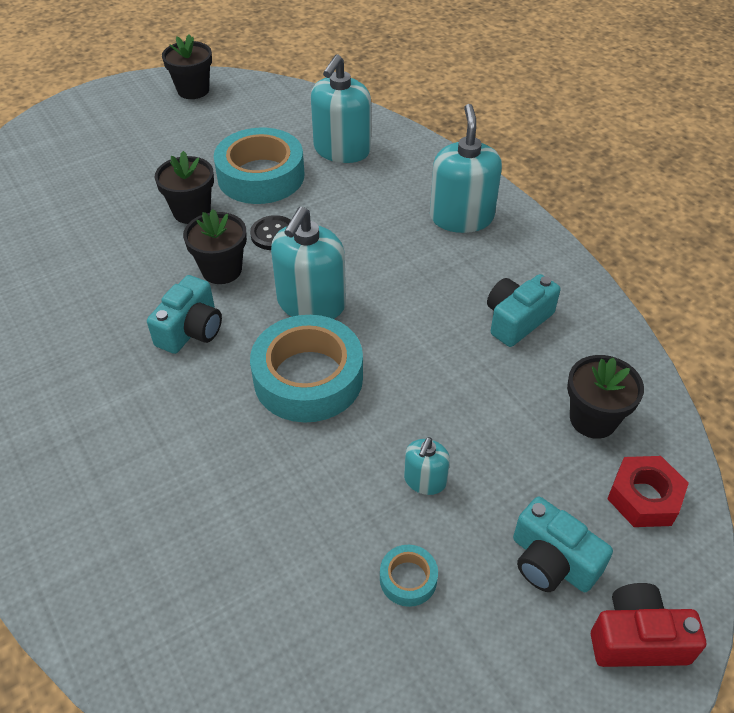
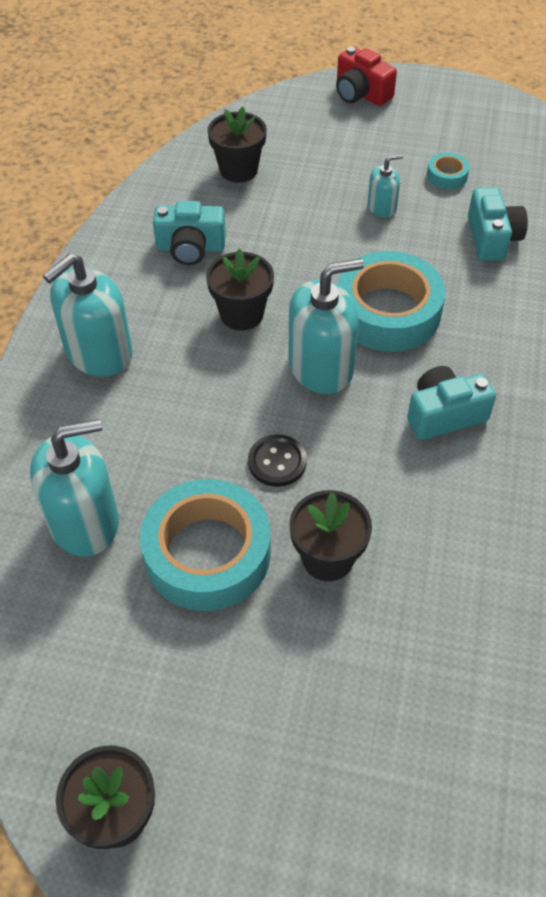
camera: 135 degrees left, 5 degrees up
(222, 270) = (364, 457): black flower pot -> black flower pot (241, 314)
(551, 561) = (360, 136): turquoise camera -> turquoise camera (492, 238)
(644, 497) = (271, 127): red nut -> none

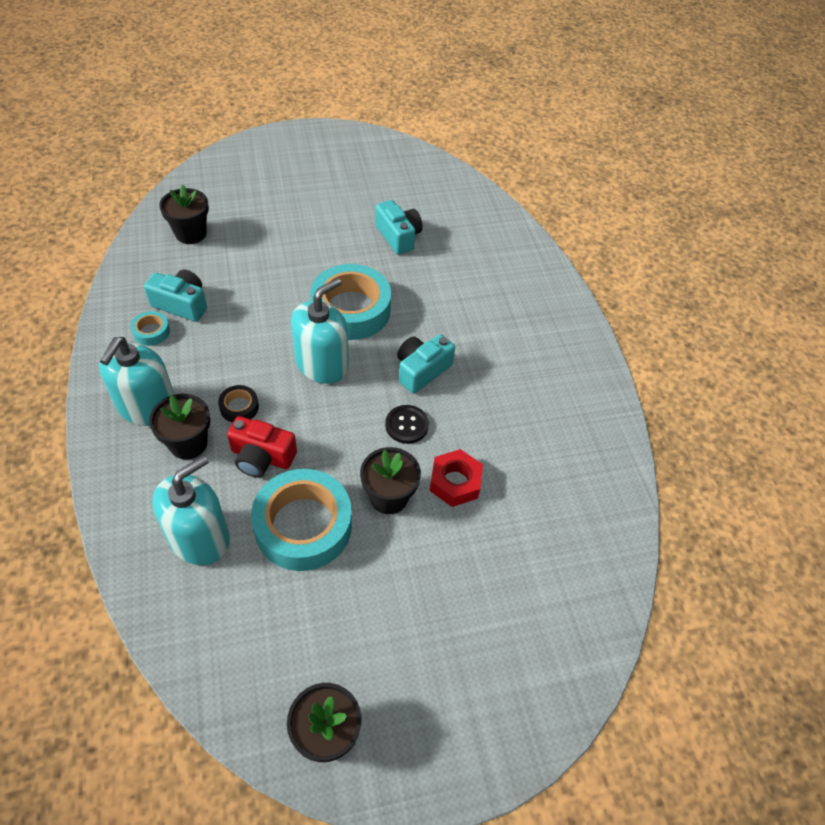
camera: 30 degrees left, 0 degrees up
(190, 248) = (182, 304): turquoise camera -> turquoise camera turned 135 degrees counterclockwise
(199, 387) = (239, 407): none -> black tape
(241, 314) = (245, 343): black flower pot -> black flower pot (188, 443)
(277, 462) = (322, 442): black button -> black button (407, 425)
(361, 93) = (257, 152): red camera -> red camera (261, 457)
(382, 207) = (312, 234): turquoise soap dispenser -> none
(422, 571) = (455, 482): none -> red nut
(447, 176) = (347, 199): turquoise tape -> turquoise tape (151, 332)

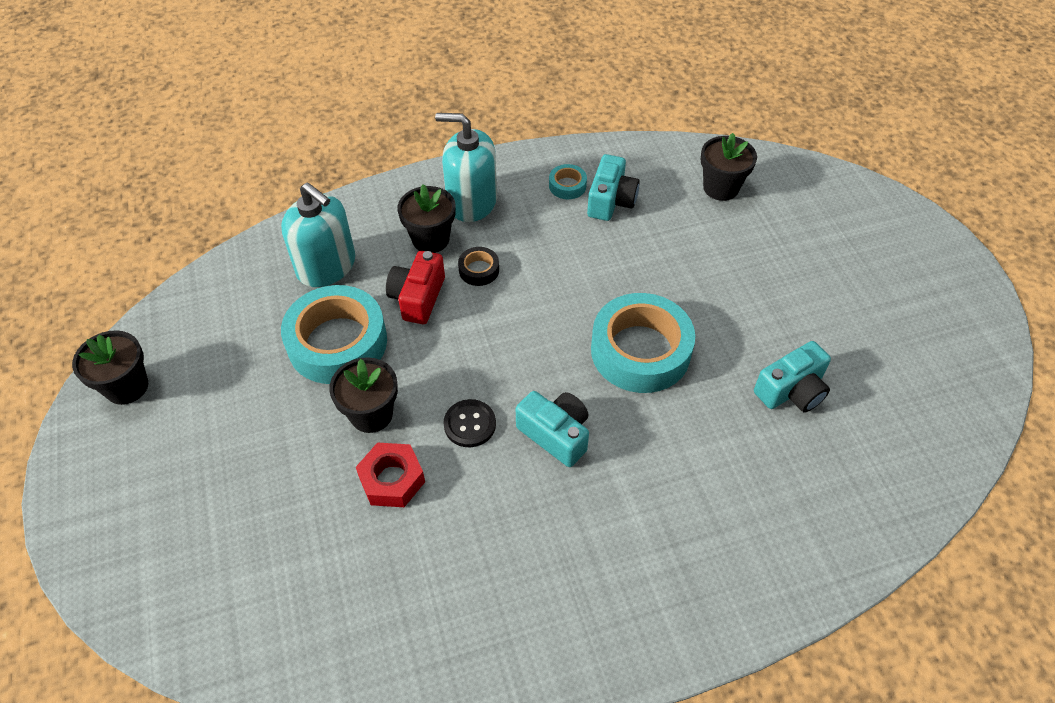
camera: 90 degrees right, 0 degrees up
(322, 364) = (548, 332): turquoise soap dispenser -> none

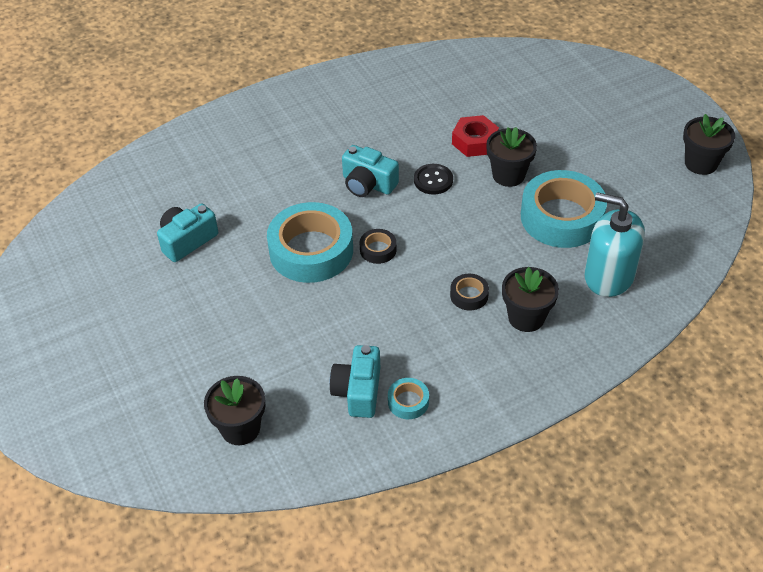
camera: 170 degrees right, 5 degrees down
(417, 297) = (513, 262): red camera -> none
(472, 202) = (502, 365): turquoise soap dispenser -> none
(562, 338) = (378, 250): none -> black tape

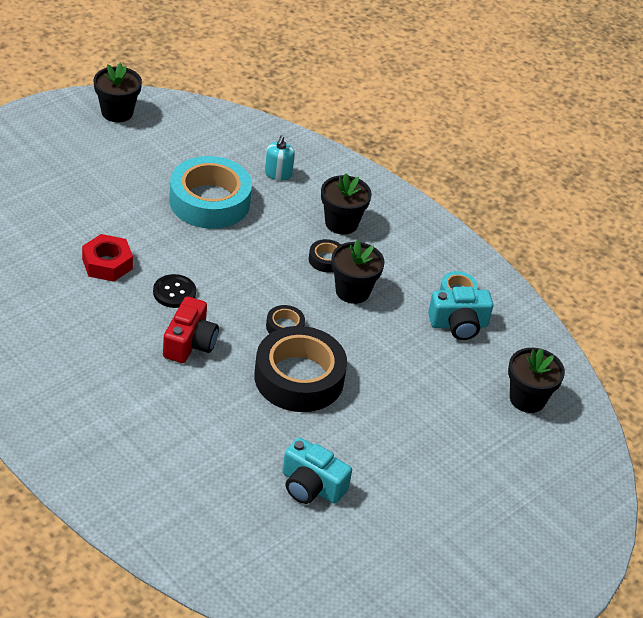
camera: 110 degrees left, 5 degrees down
(311, 250) = (299, 378): turquoise tape -> black tape
(368, 184) = (190, 343): turquoise camera -> red camera
(508, 175) = (156, 237): black flower pot -> black flower pot (352, 291)
(609, 276) = (278, 173): turquoise soap dispenser -> turquoise soap dispenser, size x0.51

